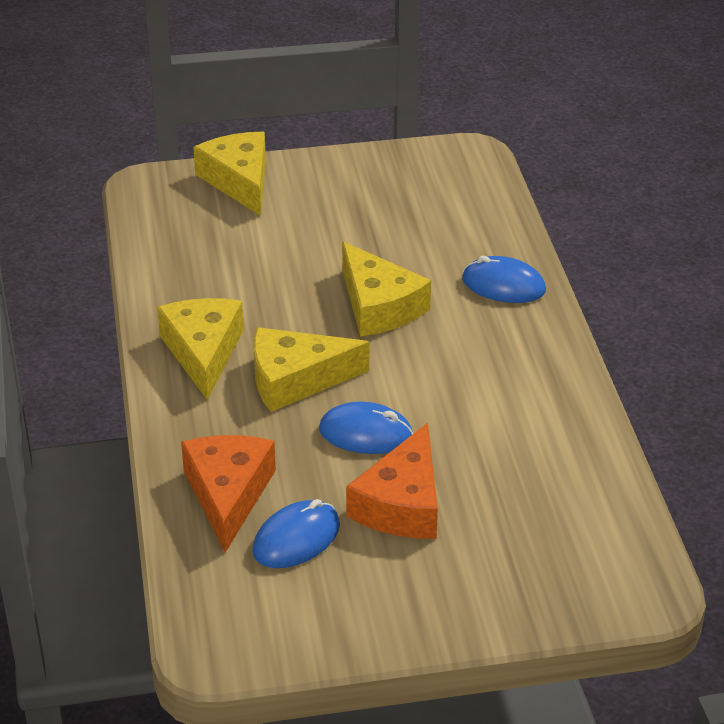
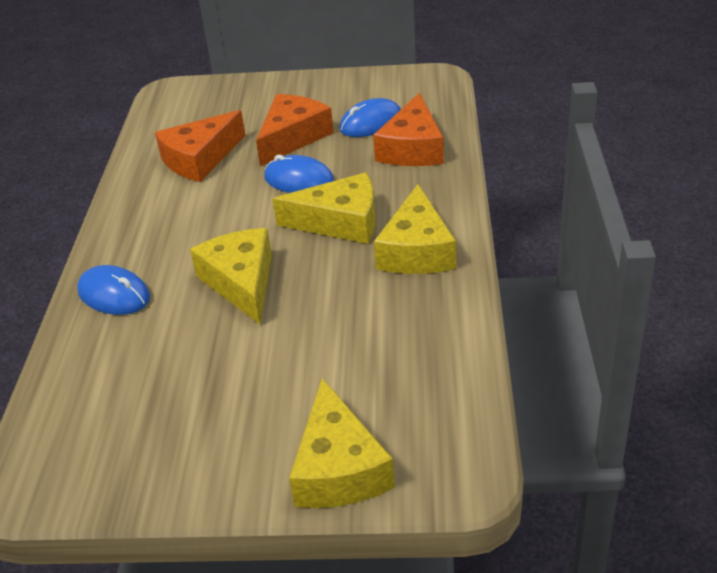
camera: 165 degrees left, 0 degrees up
(514, 458) = (200, 159): none -> orange cheese

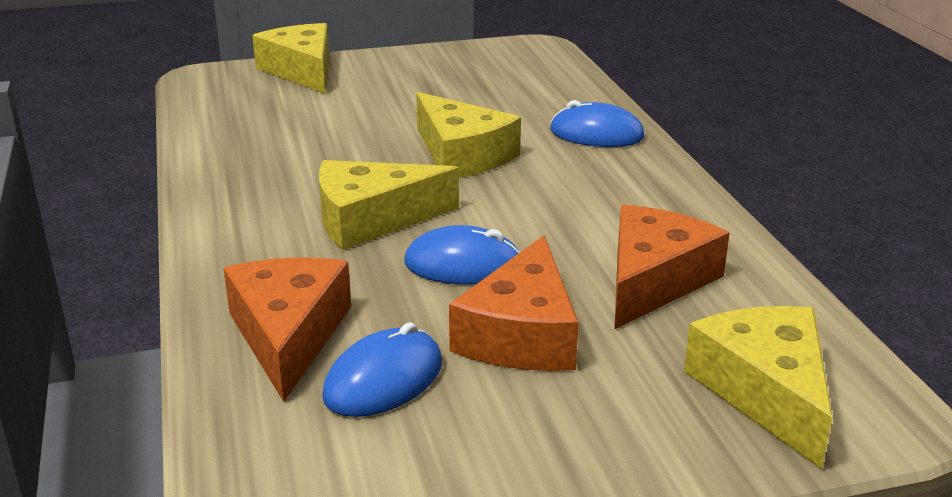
camera: 160 degrees right, 10 degrees down
(417, 250) = (259, 200): yellow cheese -> yellow cheese (765, 392)

